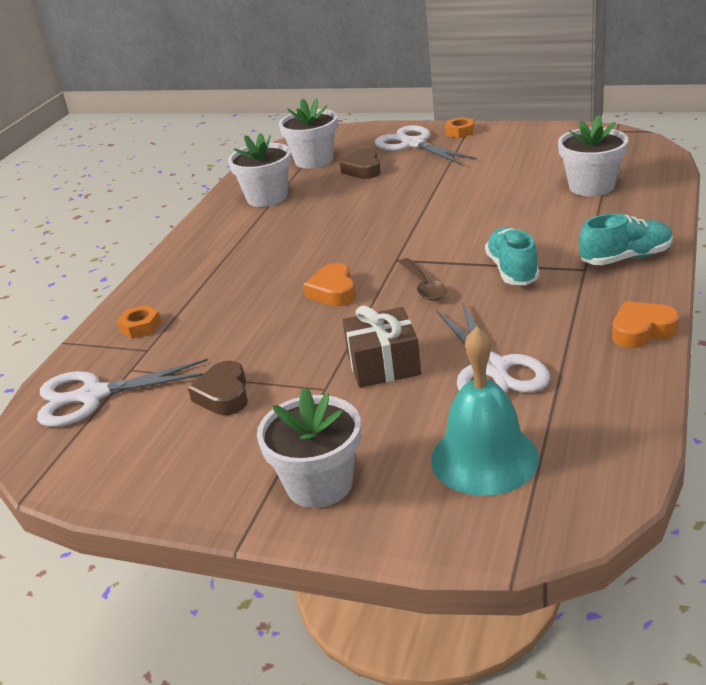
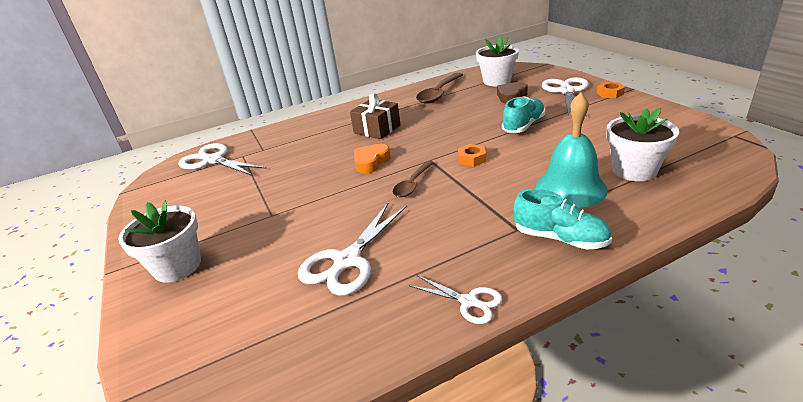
camera: 45 degrees right, 0 degrees up
(140, 327) = (281, 137): orange nut -> orange nut (472, 159)
(224, 395) = (240, 190): brown heart -> none
(267, 197) = (439, 93): white flower pot -> brown spoon
(383, 364) = (313, 219): brown gift -> brown gift (377, 129)
(484, 458) = (242, 315): turquoise bell -> turquoise bell (570, 188)
(512, 270) = (474, 203): turquoise shoe -> turquoise shoe (523, 126)
(642, 331) = (469, 302): orange heart -> white scissors

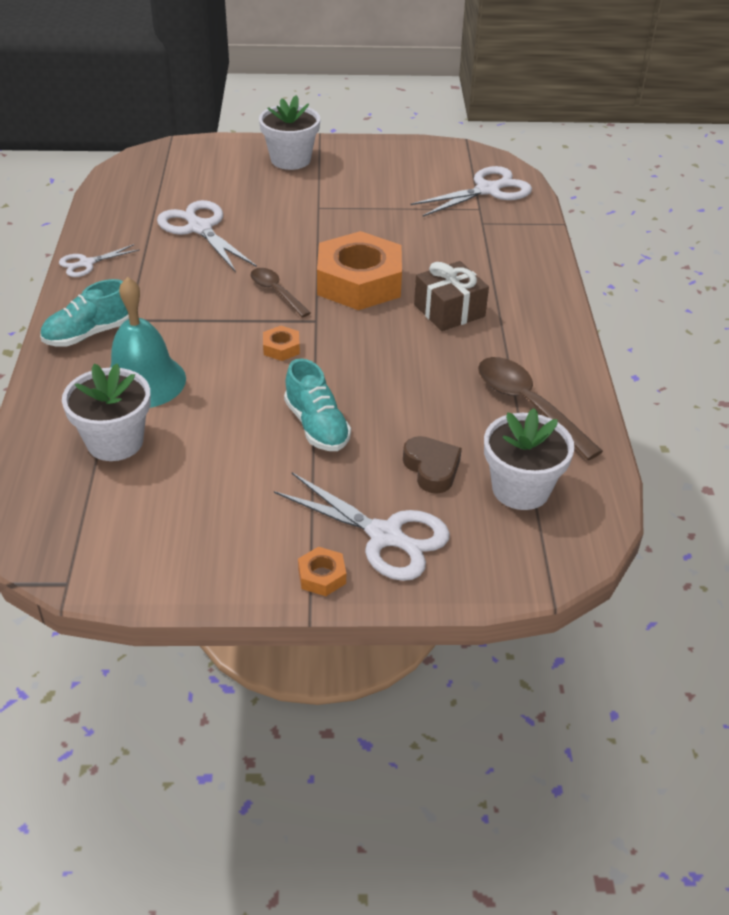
camera: 110 degrees right, 10 degrees up
(371, 162) = (359, 282): orange heart -> orange nut

